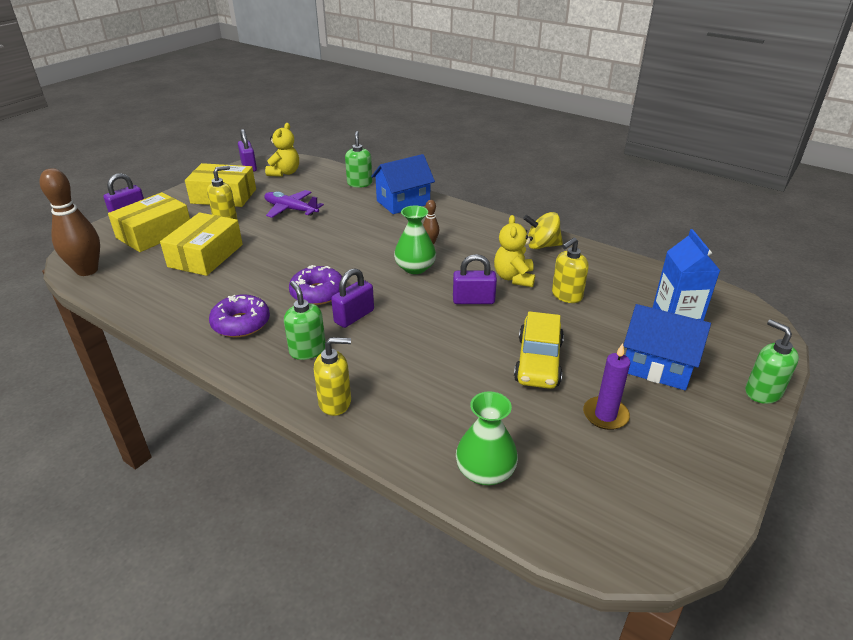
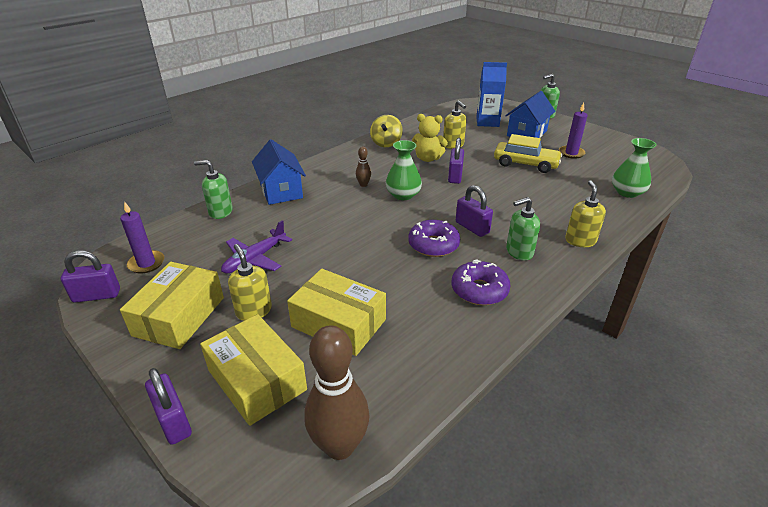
camera: 80 degrees left, 0 degrees up
(284, 173) = (146, 263): yellow teddy bear -> purple candle

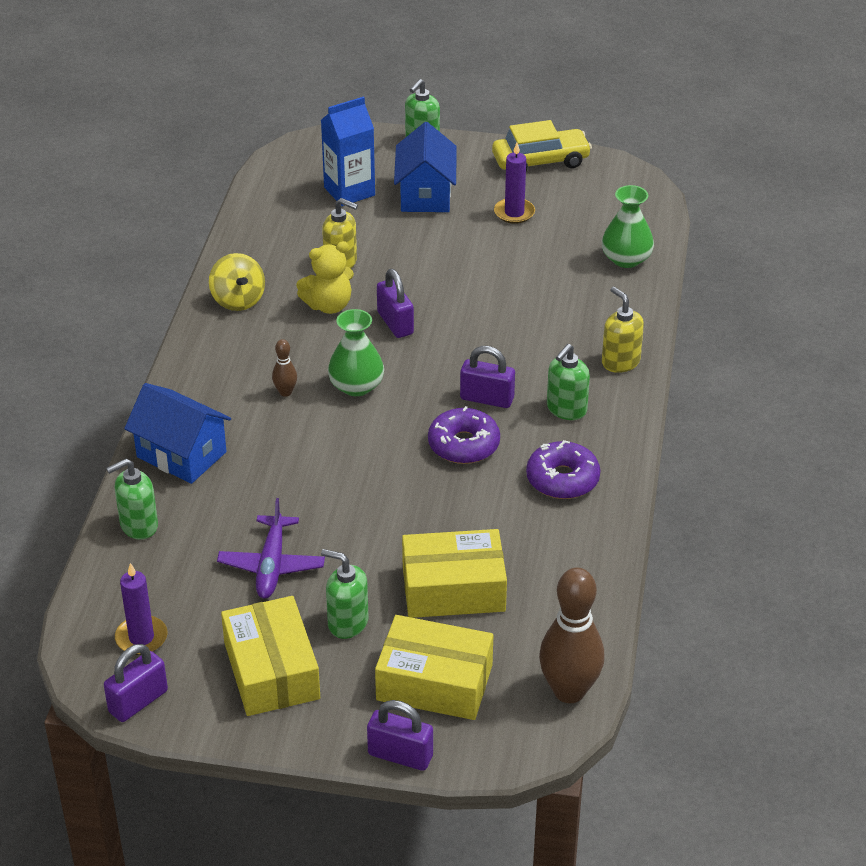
camera: 35 degrees left, 5 degrees up
(254, 311) = (347, 622): yellow soap dispenser -> green soap dispenser
(525, 164) = (469, 260): yellow car -> yellow car (540, 161)

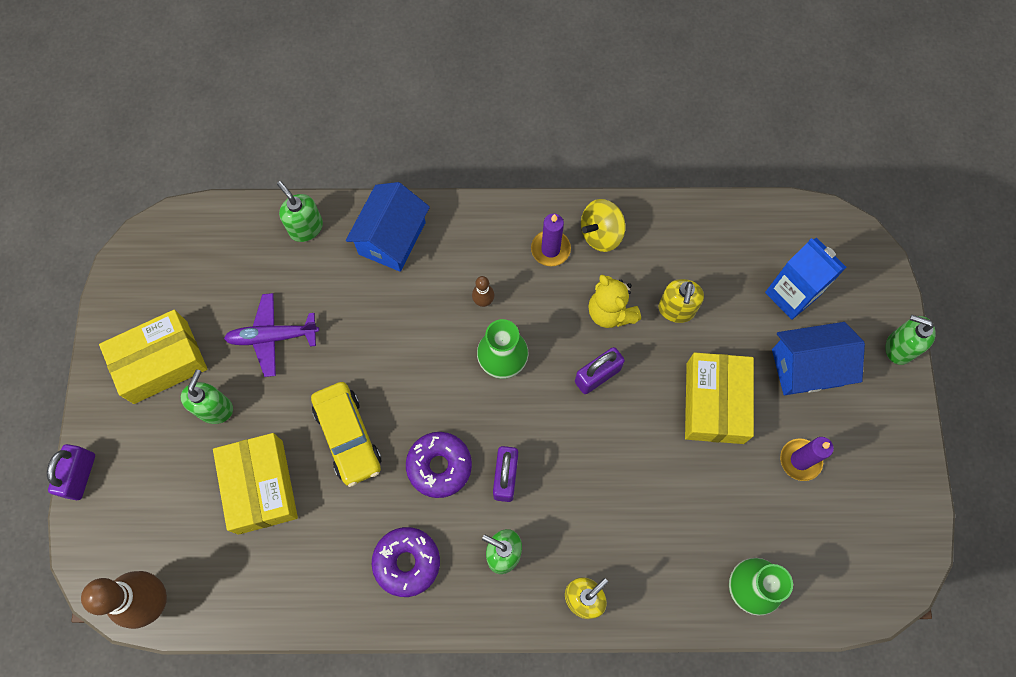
camera: 80 degrees right, 30 degrees up
(138, 701) = (124, 275): purple padlock -> none
(141, 638) = (187, 261): purple candle -> purple candle (550, 249)
(434, 682) = (156, 489): yellow box -> yellow box (714, 403)
(540, 161) = (900, 474): yellow car -> yellow car (348, 436)

